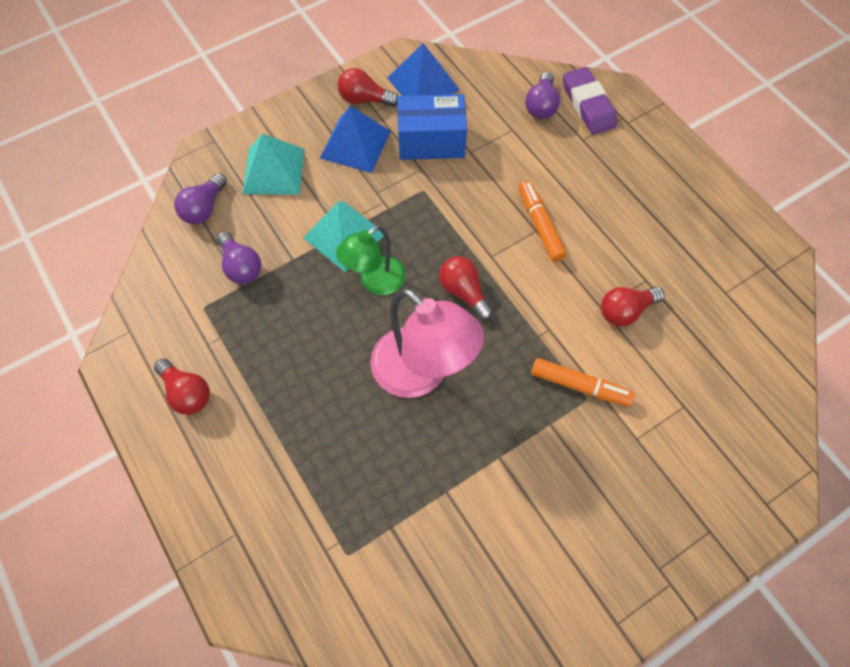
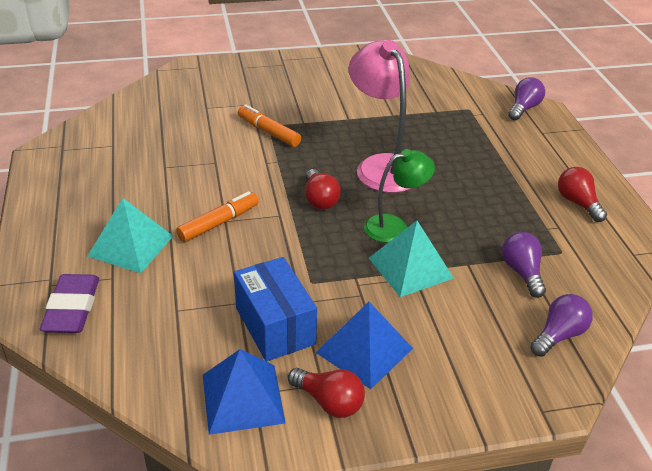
camera: 160 degrees left, 25 degrees down
(274, 171) = (471, 350): turquoise pyramid -> turquoise pyramid (131, 245)
(431, 141) = (275, 326): blue box -> blue box turned 45 degrees clockwise
(540, 225) = (219, 223): orange marker -> orange marker turned 135 degrees counterclockwise
(541, 106) = (123, 324): purple light bulb -> purple light bulb (523, 108)
(625, 311) = (199, 156): red light bulb -> none

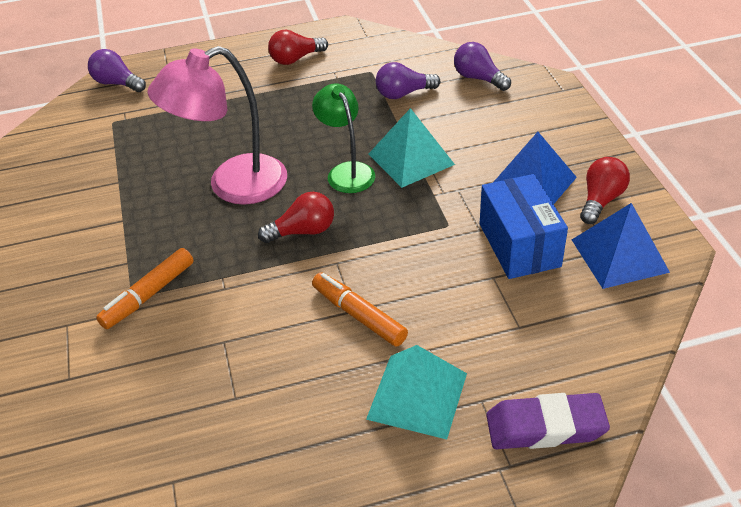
camera: 90 degrees left, 5 degrees up
(275, 326) = (519, 245): blue box -> blue box turned 75 degrees counterclockwise

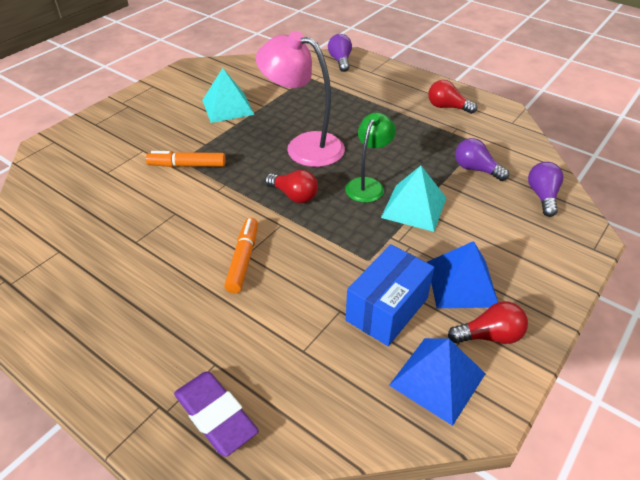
camera: 50 degrees right, 0 degrees up
(417, 396) = (195, 326): turquoise pyramid -> turquoise pyramid (227, 107)

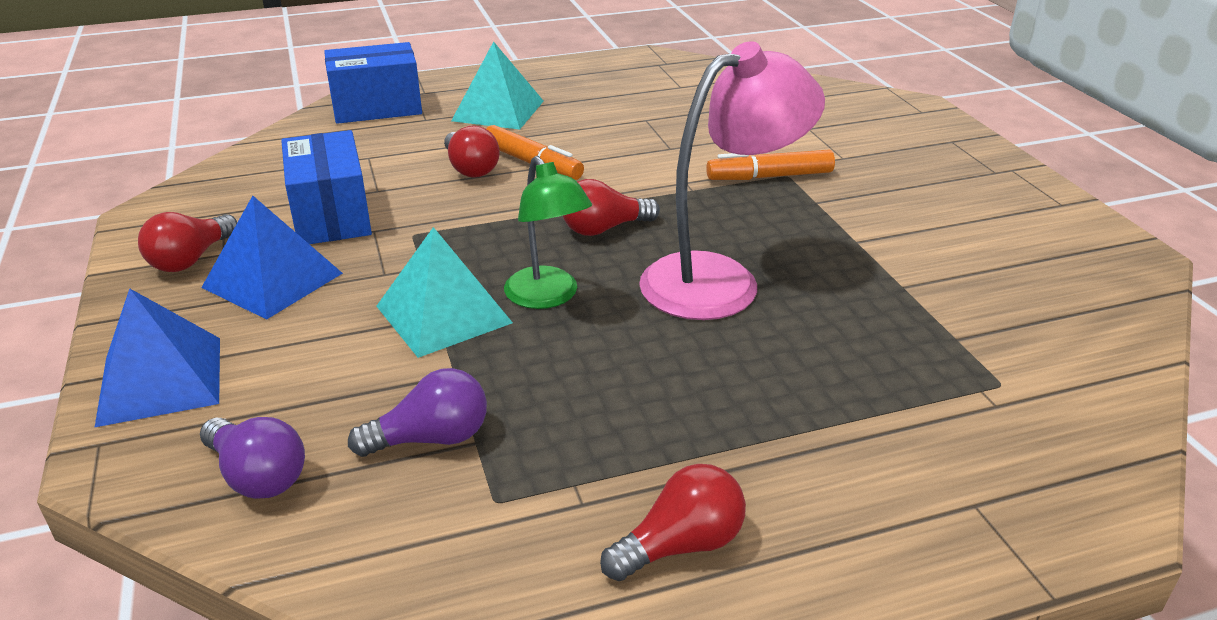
camera: 125 degrees right, 10 degrees down
(187, 165) = (769, 176): orange marker -> orange marker turned 135 degrees counterclockwise
(216, 416) = (377, 108): purple eraser -> blue box
(227, 107) = (925, 250): turquoise pyramid -> turquoise pyramid (498, 110)
(274, 284) = (470, 168): none -> red light bulb
(340, 61) = (1074, 476): purple light bulb -> none
(437, 379) = (218, 206): blue pyramid -> blue pyramid (160, 380)

